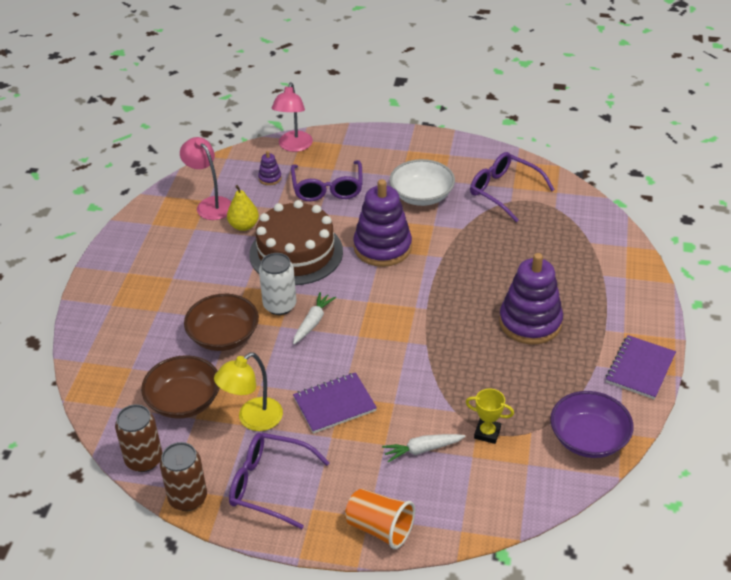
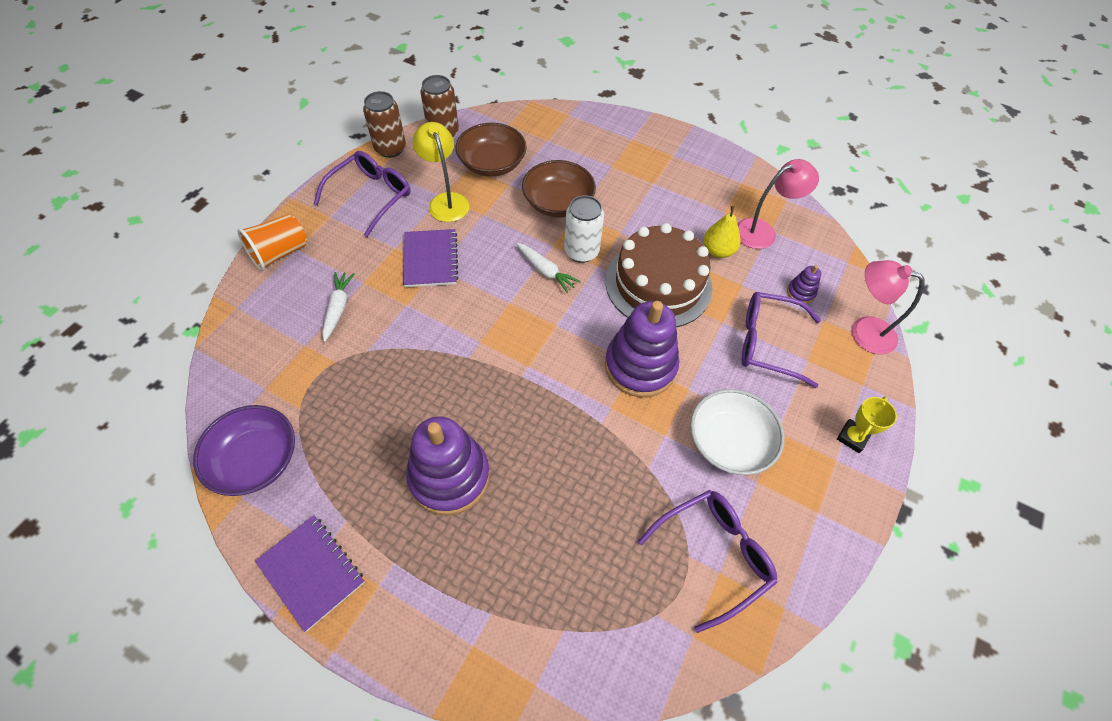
camera: 105 degrees right, 15 degrees up
(487, 433) = (323, 368): yellow trophy -> yellow trophy (852, 437)

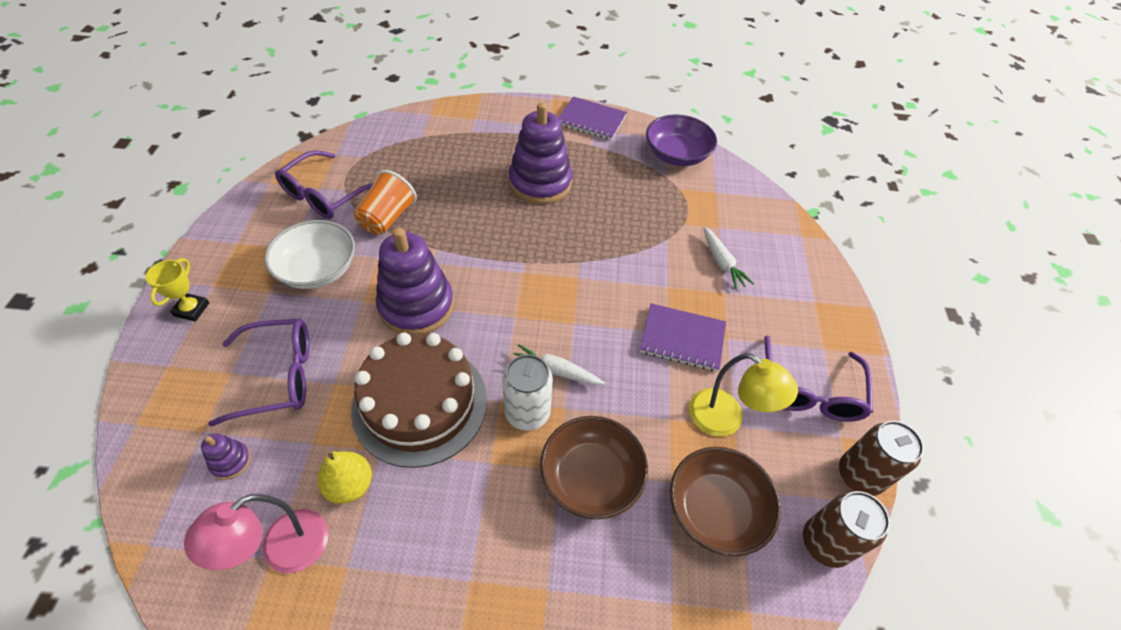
camera: 155 degrees right, 5 degrees down
(280, 253) = (823, 292): orange cup -> orange cup (387, 218)
(431, 259) = (682, 339): purple notebook -> purple notebook turned 45 degrees counterclockwise
(863, 331) = (151, 434): pink lamp -> none

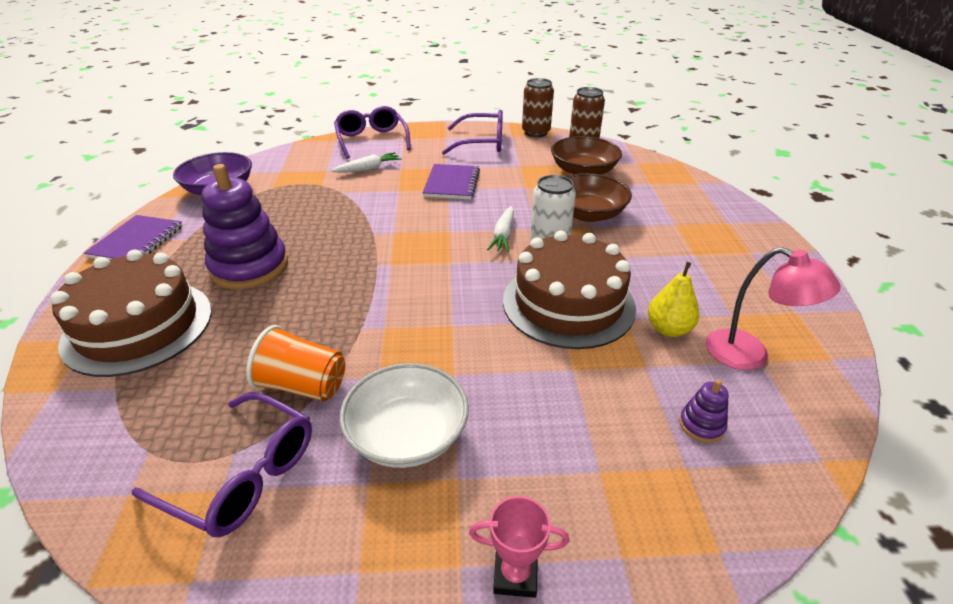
camera: 95 degrees left, 15 degrees down
(191, 309) = (515, 575): yellow trophy -> pink trophy
(278, 376) = (584, 420): purple glasses -> purple glasses (371, 140)
(416, 306) = (451, 328): purple stacking toy -> none
(480, 137) = (138, 326): none -> brown cake
(725, 420) = (517, 168): yellow lamp -> none

